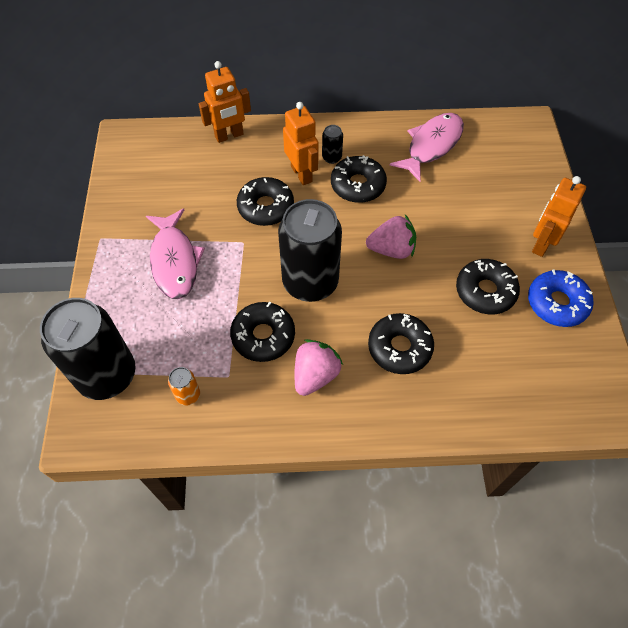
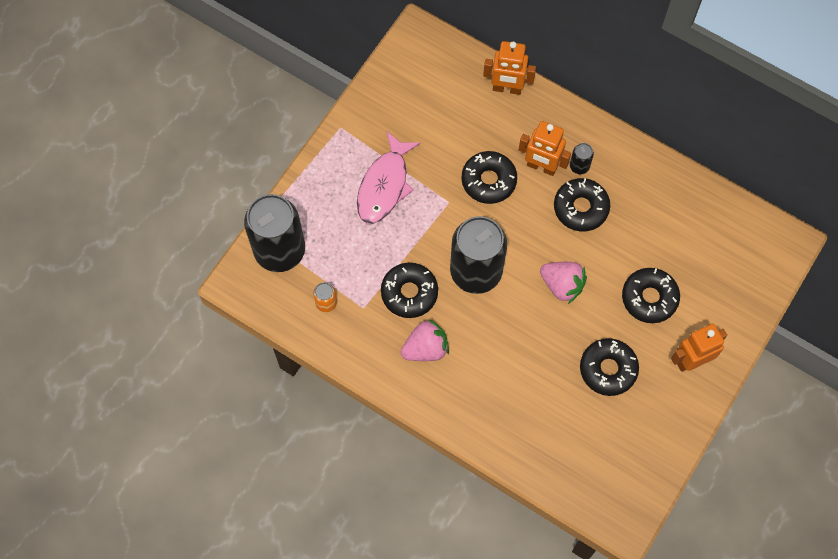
camera: 35 degrees right, 10 degrees up
(302, 174) = (541, 167): orange robot -> orange robot turned 105 degrees clockwise
(399, 348) = (503, 369): black donut -> black donut (649, 298)
(431, 145) = (677, 209): pink fish -> none
(557, 303) = (657, 416): blue donut -> none

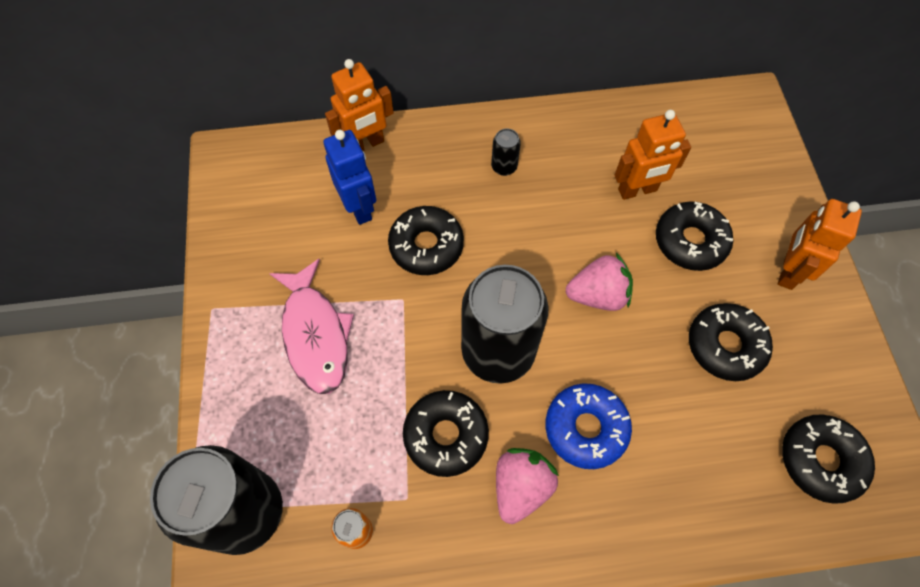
camera: 40 degrees left, 5 degrees down
(469, 127) = (359, 207): none -> blue robot
(486, 348) = (586, 428): none -> blue donut
(541, 167) = (468, 194): orange robot -> orange robot (637, 190)
(581, 208) = (542, 204): black donut -> black donut (820, 460)

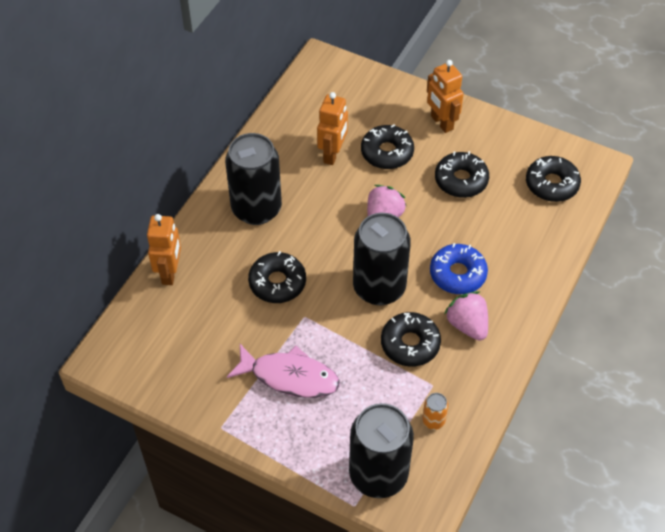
camera: 55 degrees left, 10 degrees down
(359, 207) = (216, 303): blue robot -> none
(504, 167) = (256, 209): black can -> black can, size x2.47

